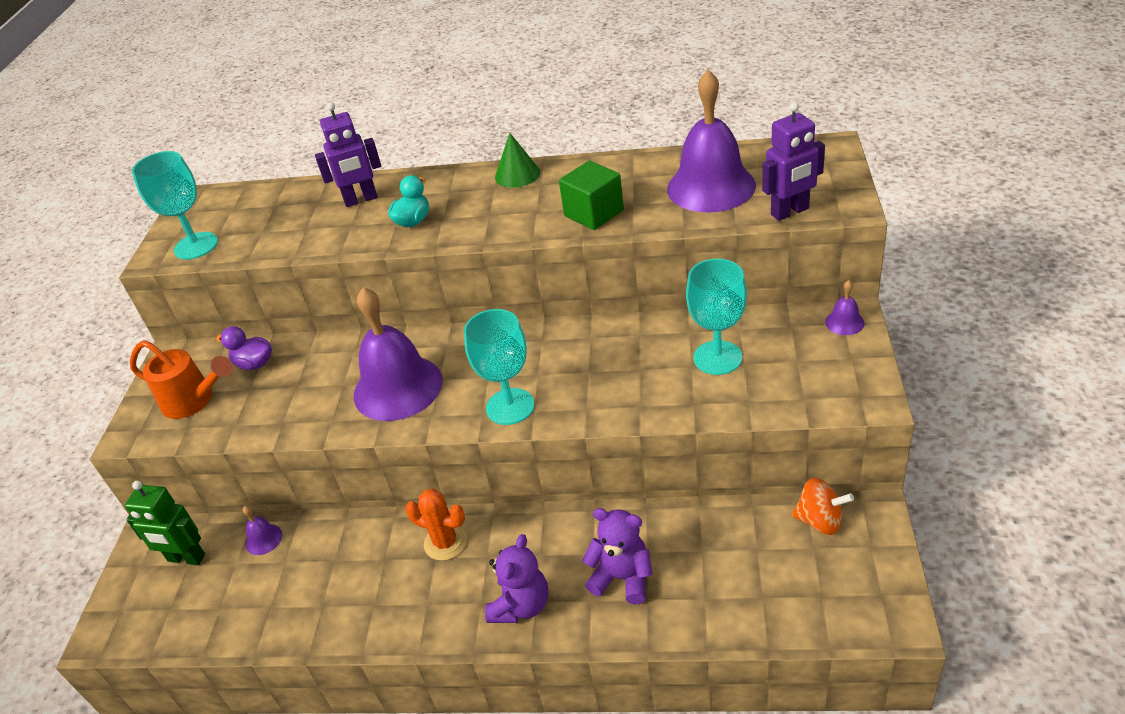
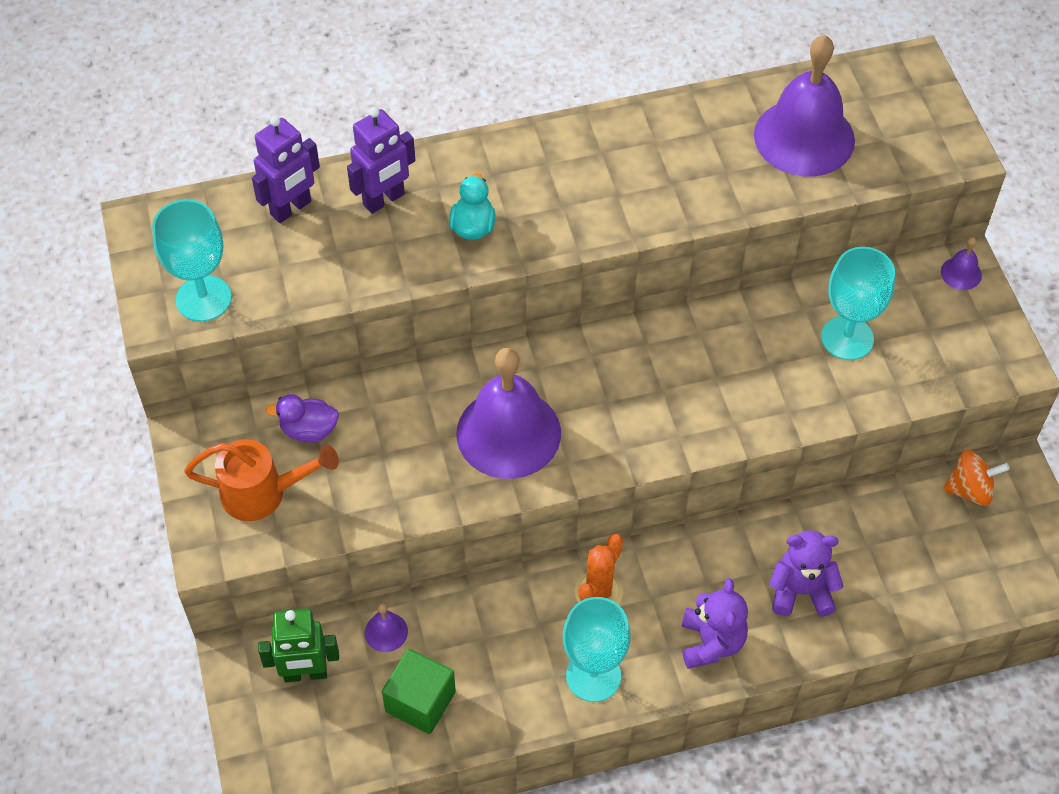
camera: 25 degrees left, 15 degrees up
(445, 542) = (598, 592): orange cactus -> orange cactus turned 60 degrees counterclockwise
(510, 406) = (650, 436): turquoise goblet -> turquoise goblet (593, 676)
(517, 174) = (566, 139): green cone -> none
(594, 213) = (687, 191): green cube -> green cube (420, 701)
(790, 212) = (903, 166): purple robot -> purple robot (291, 208)

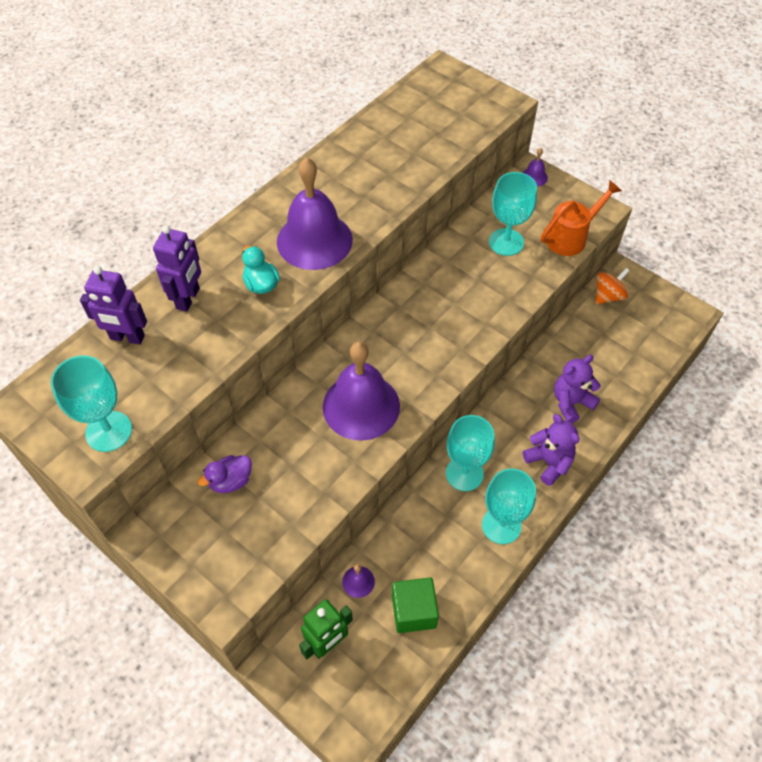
camera: 35 degrees left, 0 degrees up
(262, 493) = (231, 542): orange watering can -> orange watering can (571, 237)
(291, 208) = (127, 337): purple robot -> purple robot turned 90 degrees clockwise
(598, 592) = (464, 473): orange cactus -> turquoise goblet
(804, 137) = (416, 134): purple bell -> purple bell (314, 240)

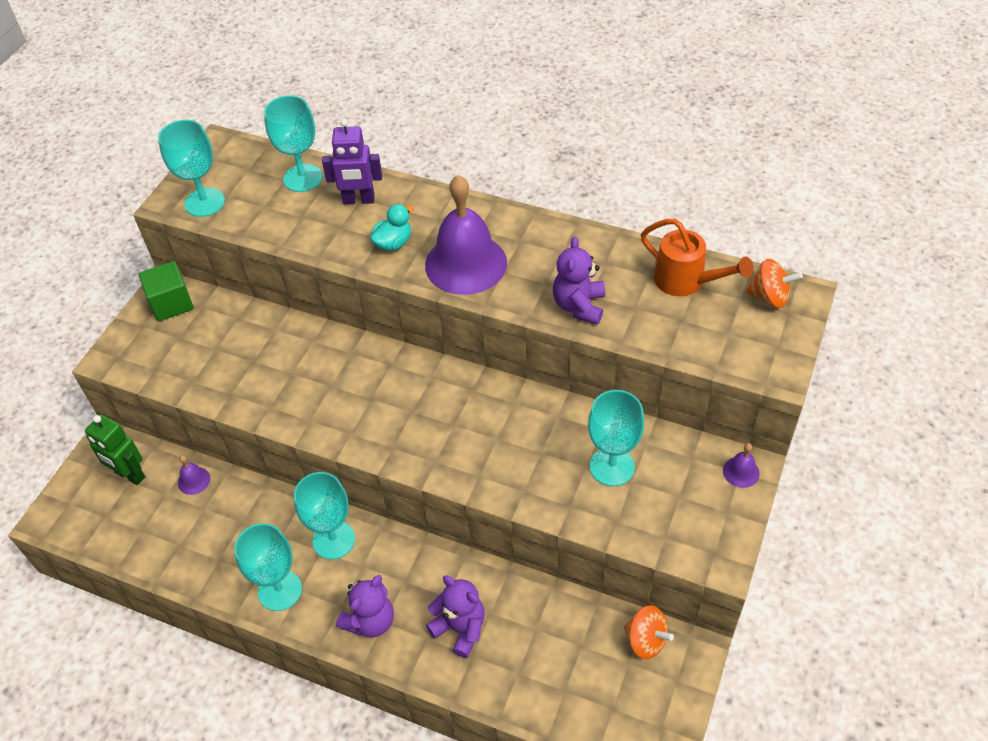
camera: 75 degrees right, 5 degrees down
(127, 337) = (303, 178): purple robot -> turquoise goblet
(231, 481) = (227, 324): purple duck -> none
(361, 406) = (334, 394): purple bell -> none
(397, 183) = (579, 306): none -> purple teddy bear
(414, 611) = (171, 535): green cube -> green cube (171, 303)
(437, 83) = (769, 297): none -> orange spinning top
(571, 237) = (652, 535): orange watering can -> orange watering can (686, 281)

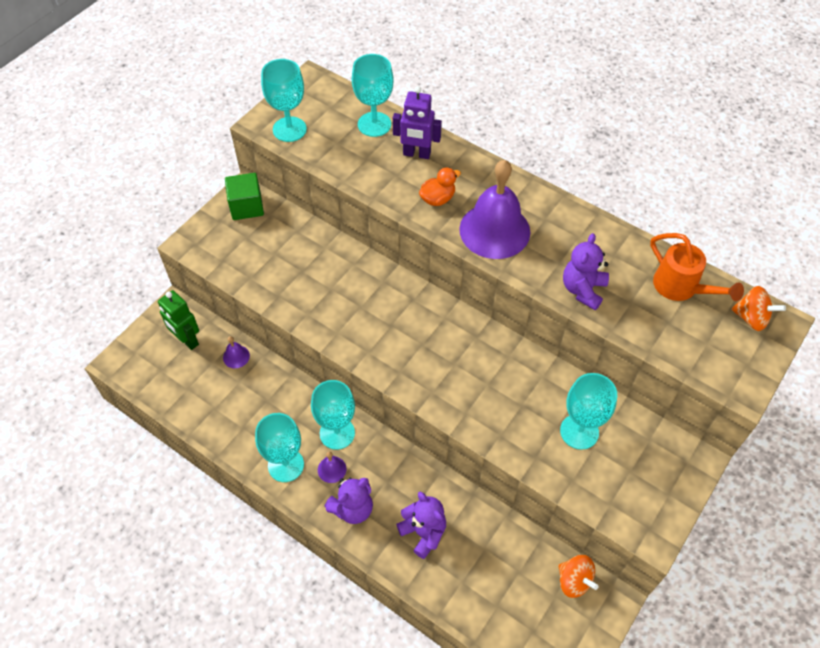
camera: 10 degrees right, 5 degrees up
(393, 243) = (437, 199): turquoise duck -> orange duck
(741, 472) = (689, 462): purple bell -> purple bell (332, 469)

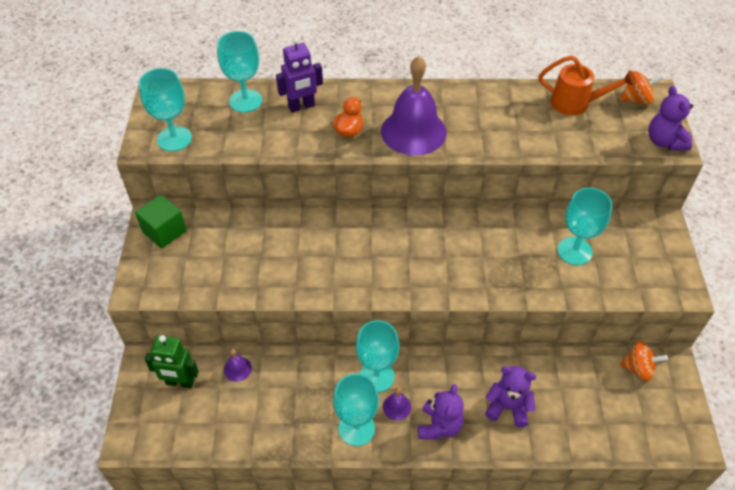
camera: 35 degrees left, 5 degrees down
(583, 290) = (514, 139): purple teddy bear -> purple teddy bear (664, 141)

